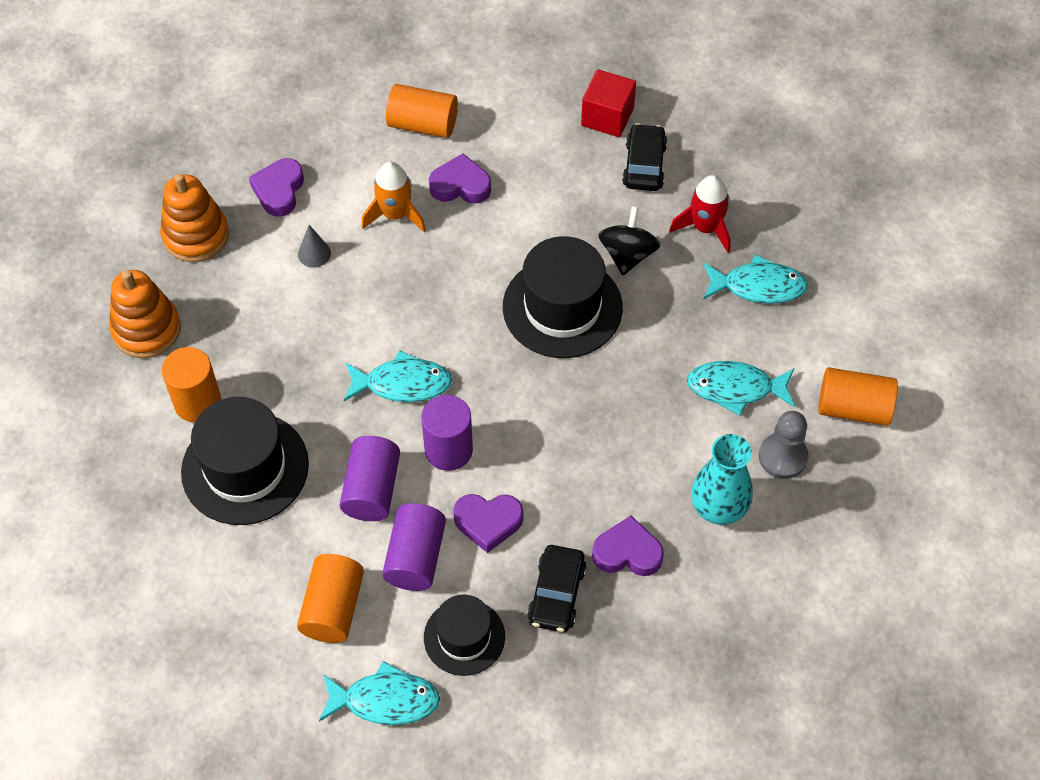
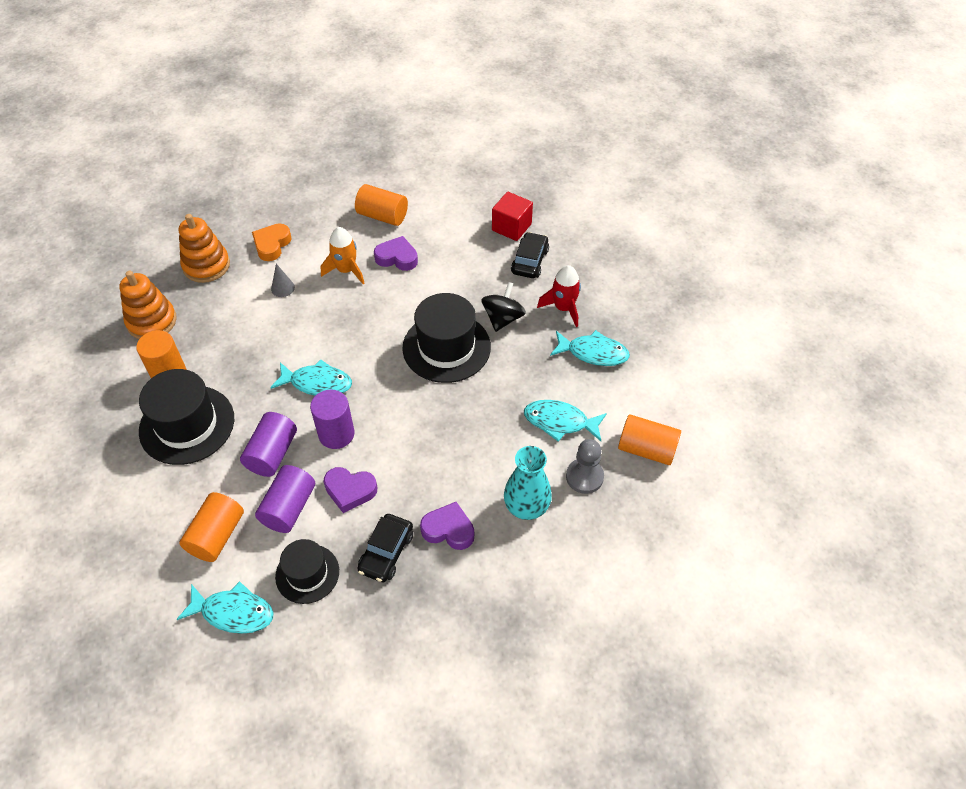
camera: 10 degrees right, 5 degrees down
(279, 191) = (272, 245): purple heart -> orange heart

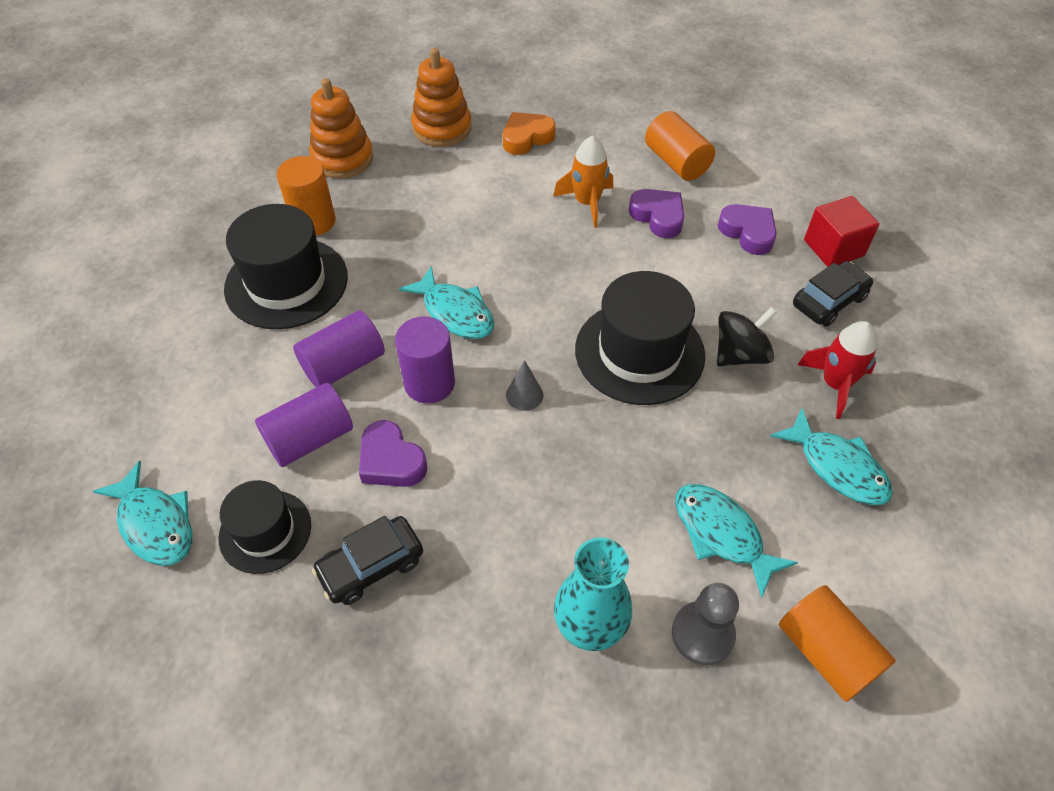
camera: 35 degrees right, 0 degrees up
(216, 535) = (213, 422): orange cylinder -> none
(283, 288) = (501, 188): grey cone -> grey cone (524, 395)
(448, 529) = (467, 587): purple heart -> purple heart (748, 232)

